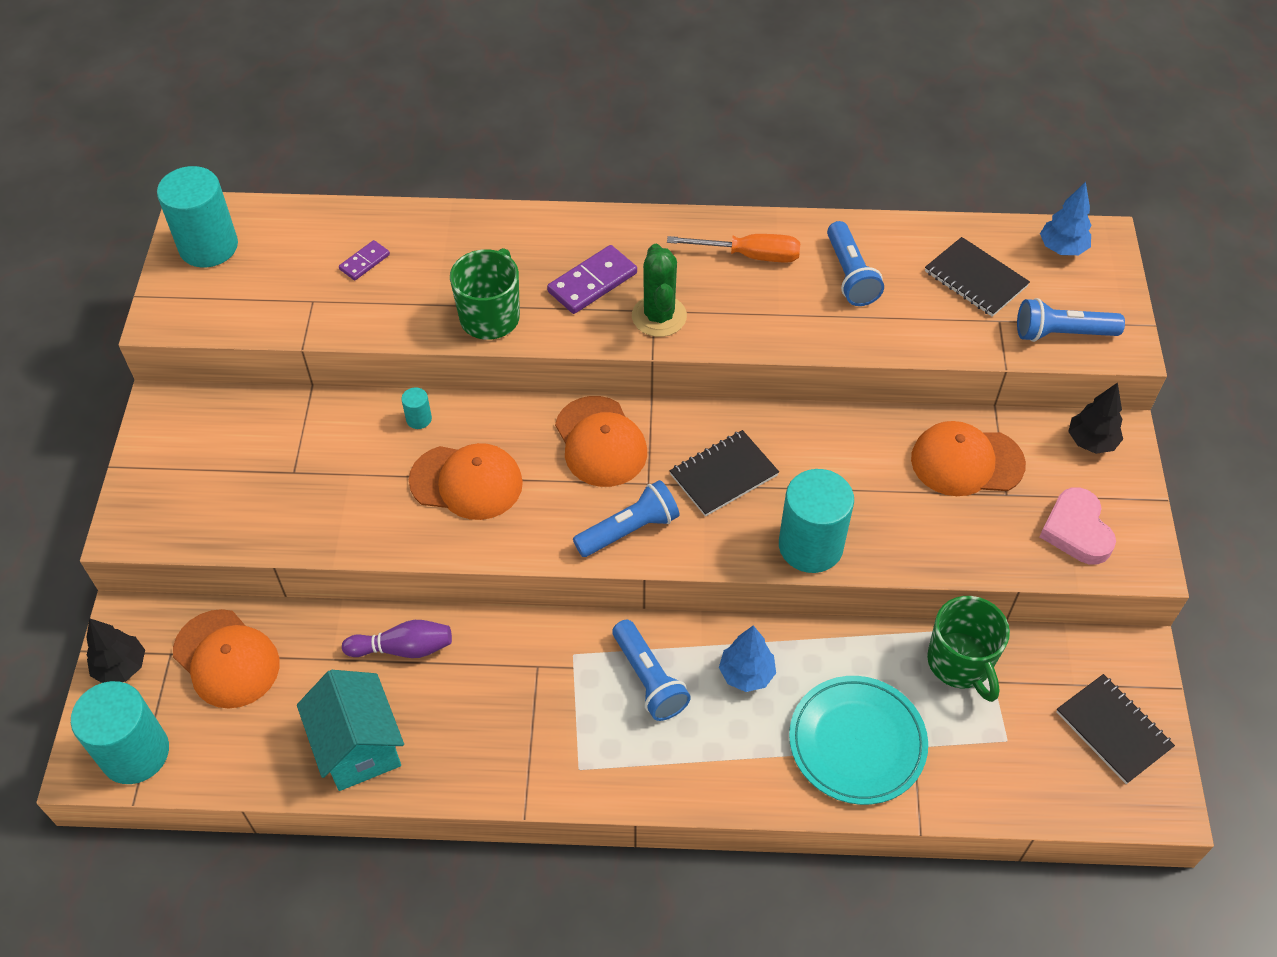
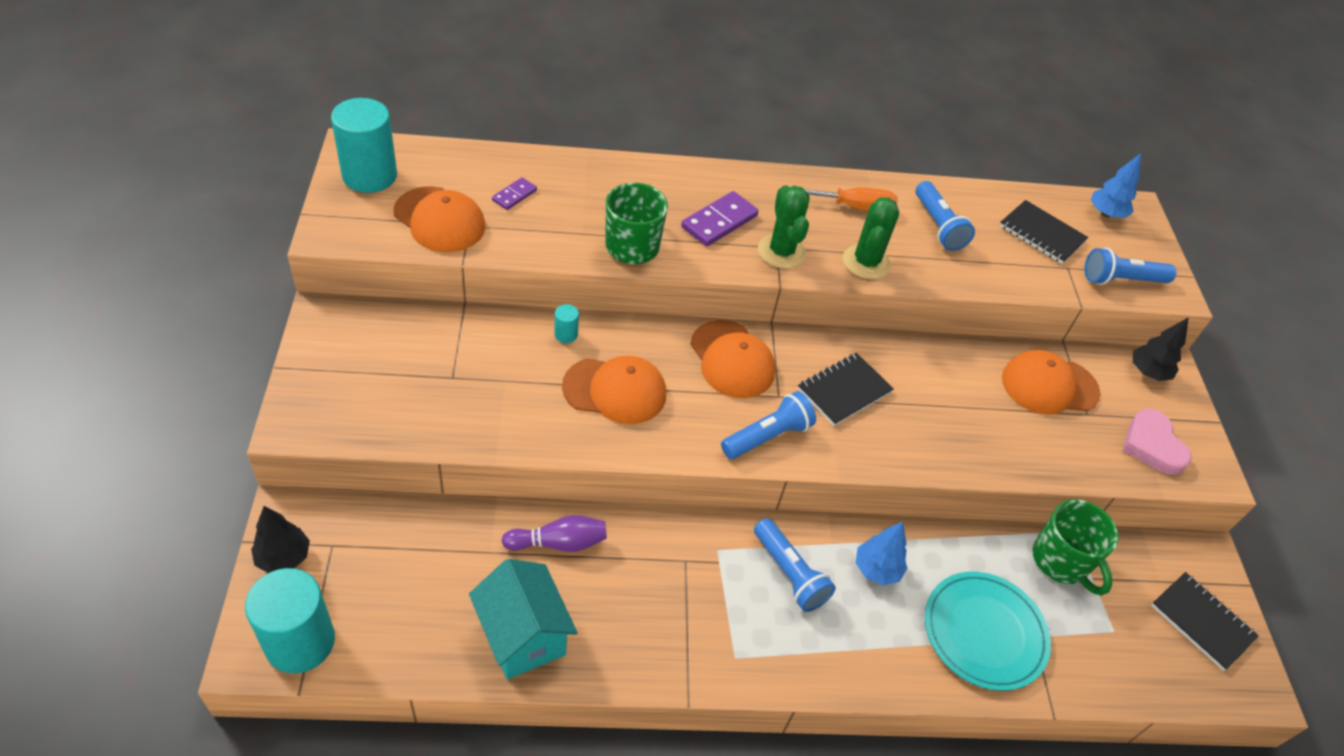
camera: 10 degrees left, 5 degrees down
(226, 659) = (388, 551): orange cap -> orange cap (440, 220)
(756, 325) = (866, 262): none -> green cactus
(810, 546) = (930, 454): turquoise cylinder -> none

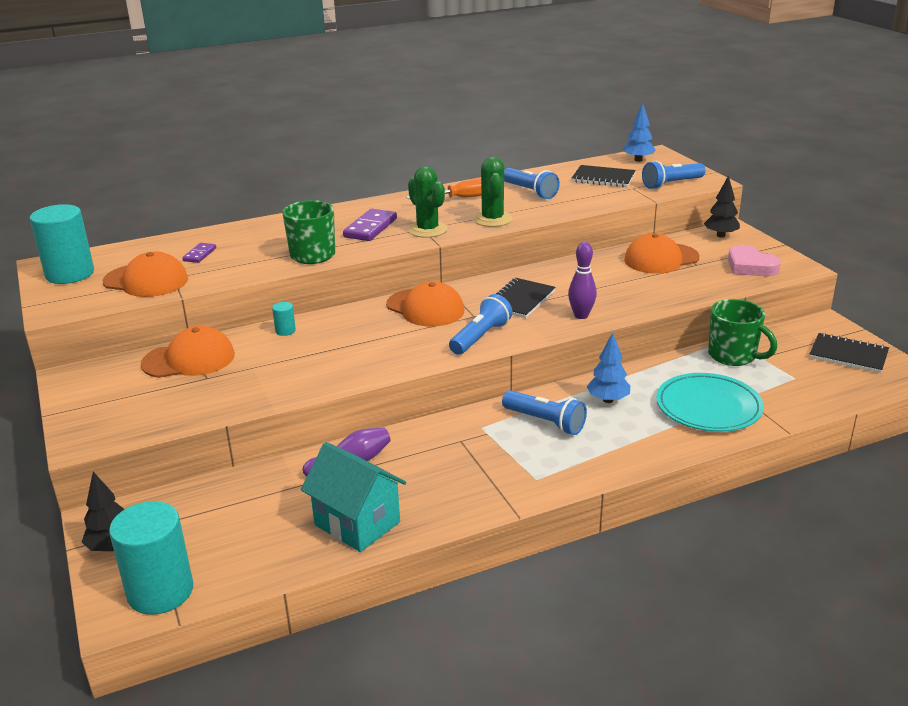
camera: 15 degrees left, 20 degrees down
(615, 390) = (346, 348): orange cap -> orange cap (189, 359)
(899, 448) = (581, 315): none -> purple bowling pin

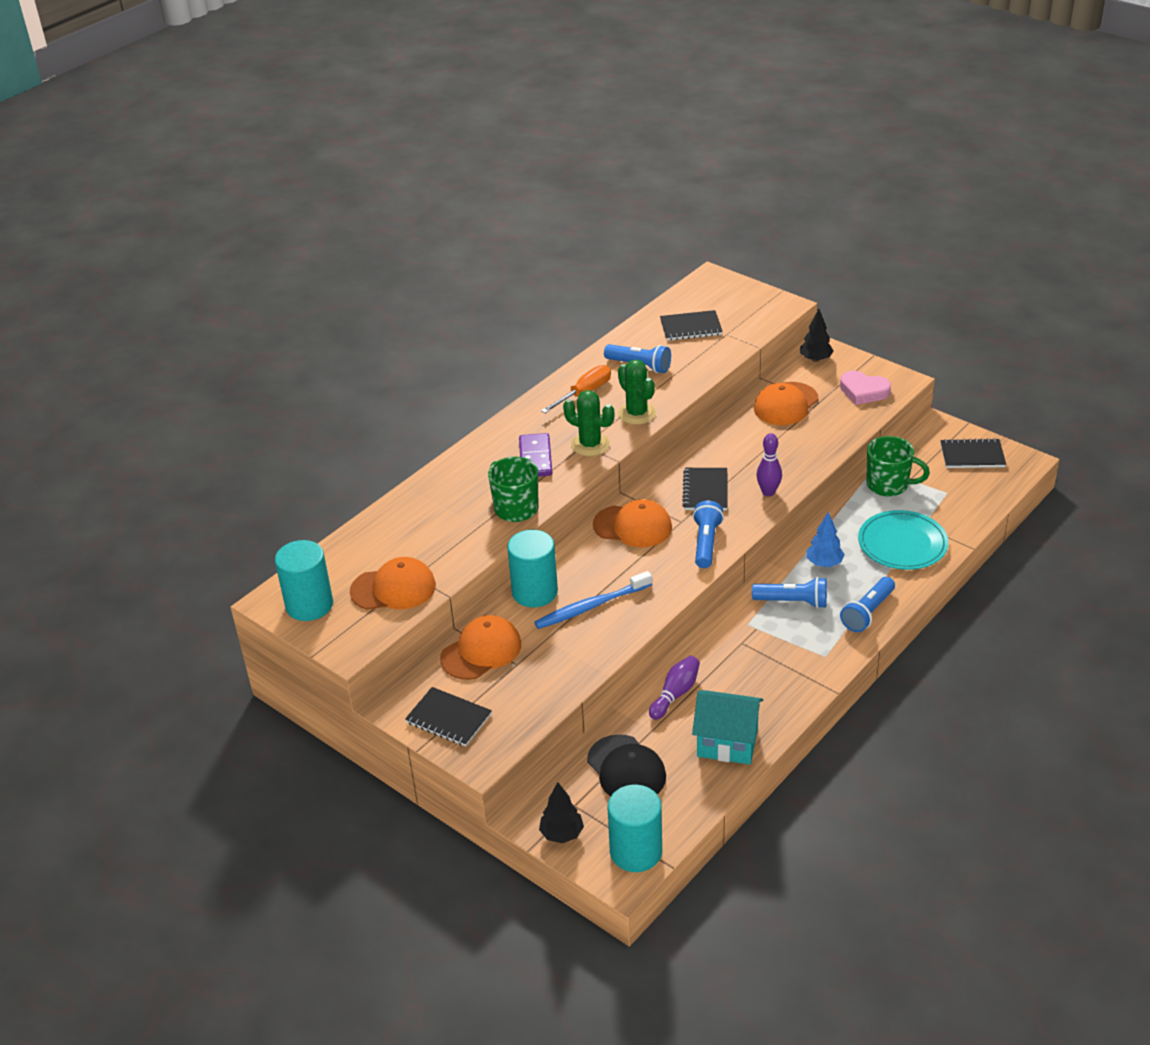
camera: 25 degrees left, 10 degrees up
(99, 400) = (448, 719): none -> black notebook
(200, 254) = (408, 541): purple domino -> none
(235, 511) = (626, 769): none -> black cap
(285, 331) = (534, 592): turquoise cylinder -> turquoise cylinder, size x2.38
(320, 355) = (590, 607): none -> blue toothbrush
(638, 160) = (703, 291): blue tree -> none
(671, 184) = (757, 319): blue flashlight -> blue flashlight (868, 613)

